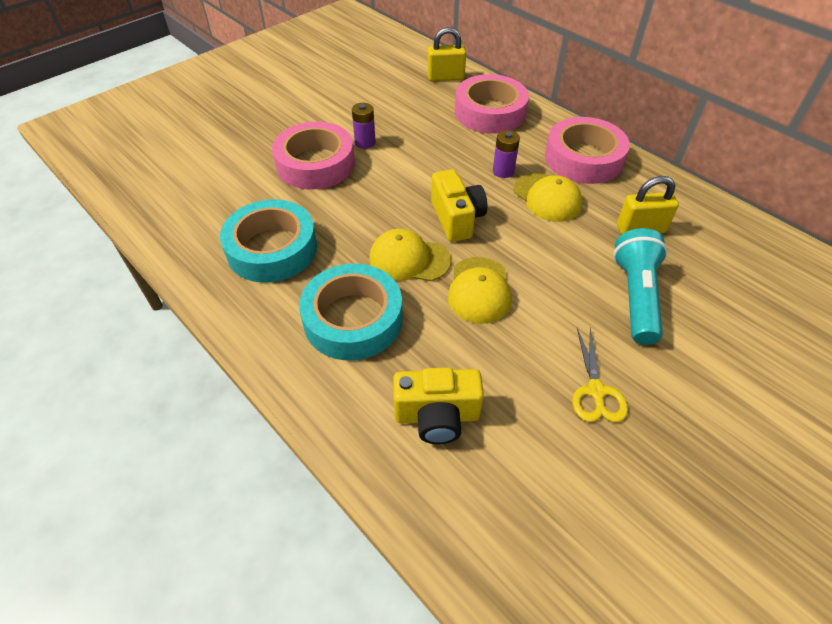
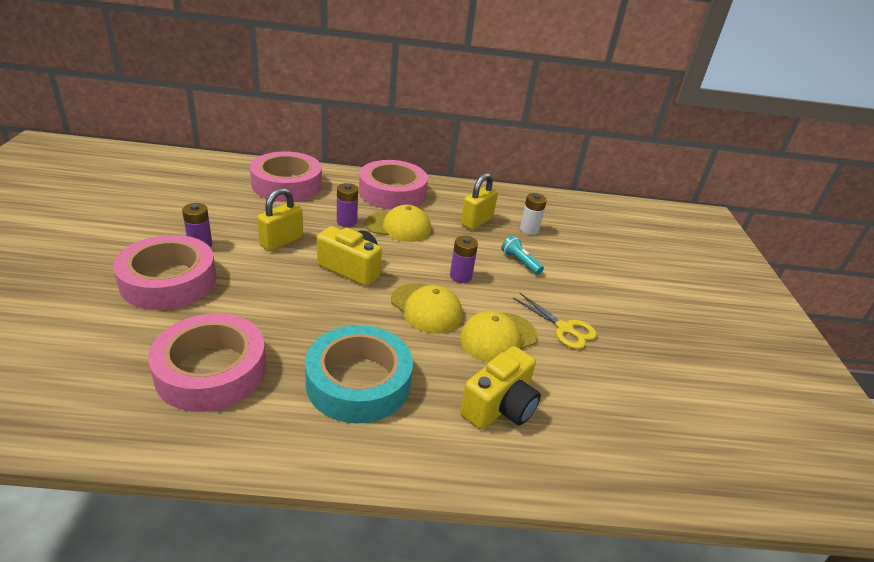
camera: 50 degrees left, 15 degrees down
(272, 249) = (211, 370): turquoise tape -> pink tape
(409, 259) = (350, 314): yellow cap -> yellow cap (498, 337)
(445, 77) = (217, 170): yellow padlock -> yellow padlock (281, 242)
(550, 277) = (460, 276): none -> purple battery
(636, 296) = (520, 262): turquoise flashlight -> turquoise flashlight, size x0.51
(696, 266) = (529, 229): none -> white battery

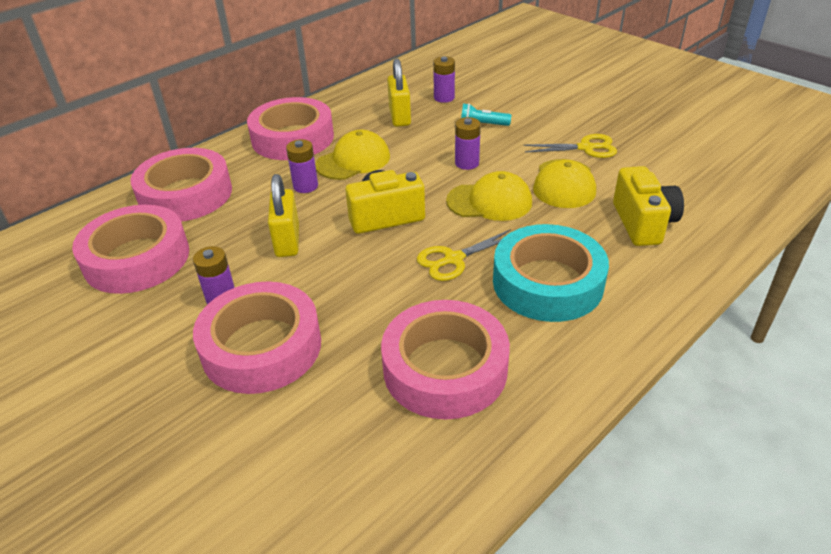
camera: 40 degrees left, 5 degrees up
(209, 198) = (137, 258): none -> pink tape
(337, 321) = (453, 259): none -> yellow scissors
(529, 229) = (444, 98): white battery -> purple battery

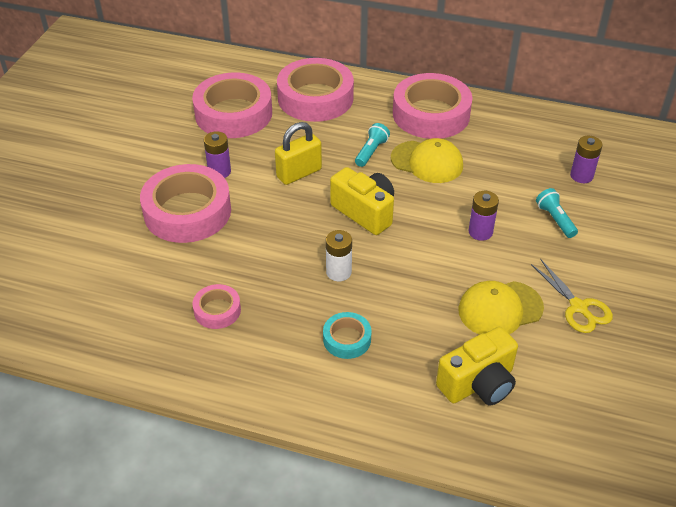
camera: 60 degrees right, 5 degrees up
(305, 186) = (371, 151): purple battery -> turquoise flashlight
(399, 117) = (520, 161): yellow padlock -> none
(445, 368) = (217, 310): pink tape -> pink tape, size x0.48
(453, 259) = (338, 272): yellow scissors -> white battery
(489, 201) = (432, 267): yellow cap -> none
(547, 283) = (347, 339): turquoise tape -> turquoise tape, size x0.48

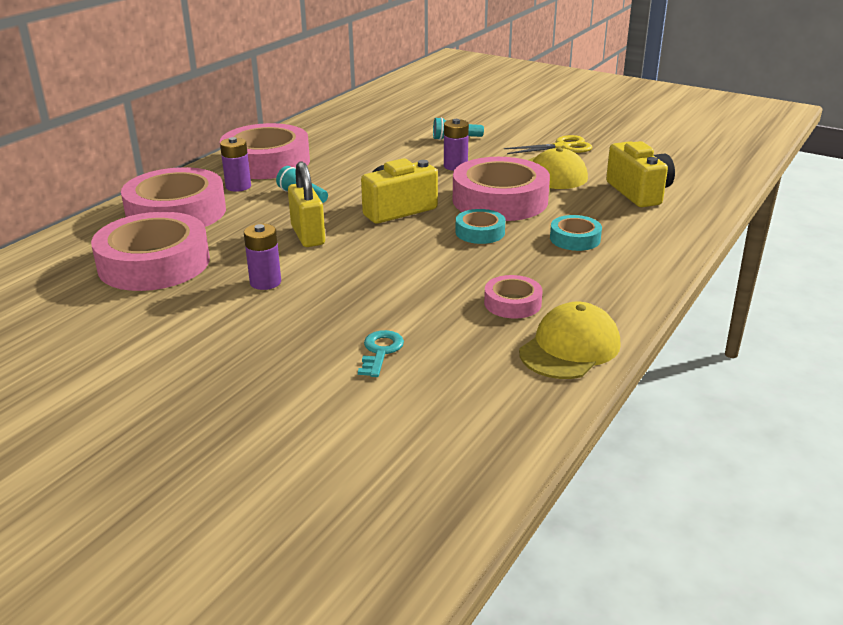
camera: 75 degrees left, 15 degrees down
(136, 250) = (380, 351): none -> turquoise key
(187, 211) = (328, 309): pink tape -> pink tape (500, 200)
(338, 272) = (480, 232): white battery -> turquoise tape
(427, 162) = (340, 173): yellow cap -> yellow cap (570, 348)
(581, 176) = (406, 121): purple battery -> purple battery (238, 186)

